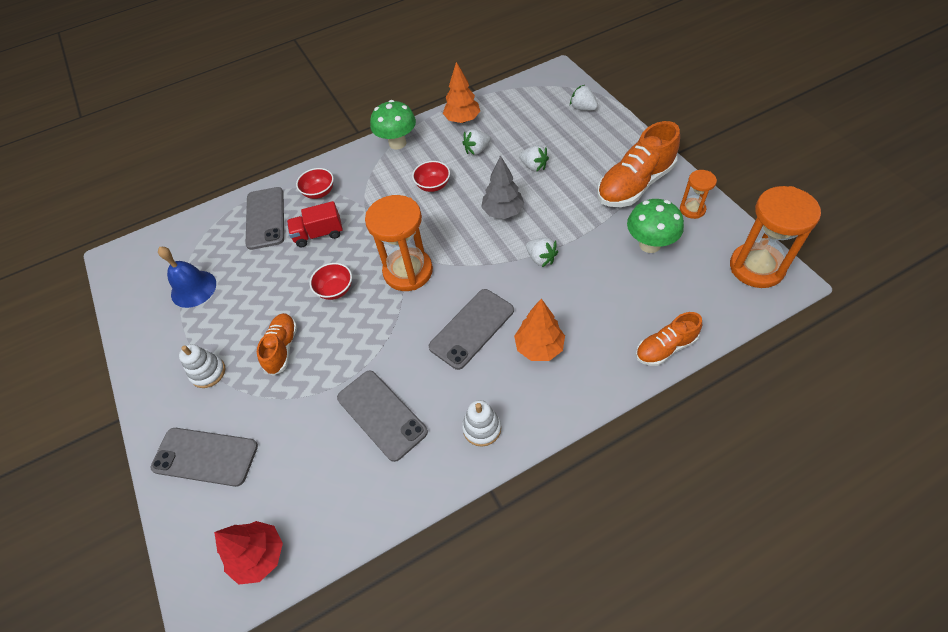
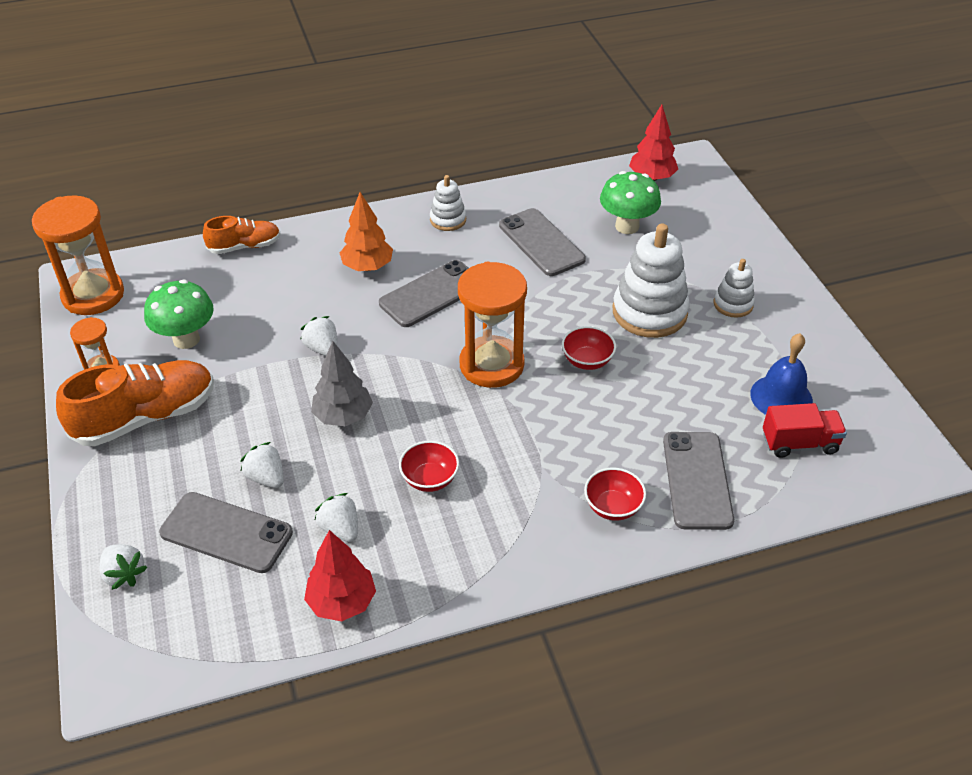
camera: 175 degrees left, 10 degrees down
(205, 457) = (716, 240): grey phone -> grey phone (226, 532)
(282, 348) = (649, 312): orange shoe -> white stacking toy
(319, 234) = (611, 437): red truck -> red truck (799, 443)
(397, 143) = (471, 577): green mushroom -> green mushroom (627, 226)
(462, 120) = (342, 602): orange tree -> red tree
(477, 150) = (340, 529): white strawberry -> white strawberry turned 105 degrees counterclockwise

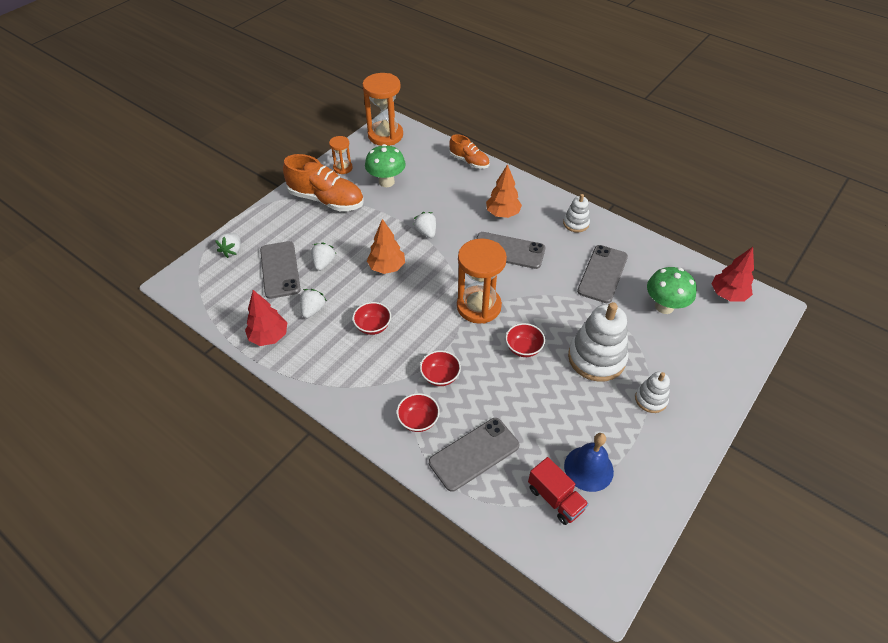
camera: 55 degrees right, 5 degrees up
(322, 348) = (426, 232): white strawberry -> white strawberry turned 45 degrees counterclockwise
(343, 416) = (387, 267): grey tree -> orange tree
(565, 454) = (440, 376): none -> red bowl

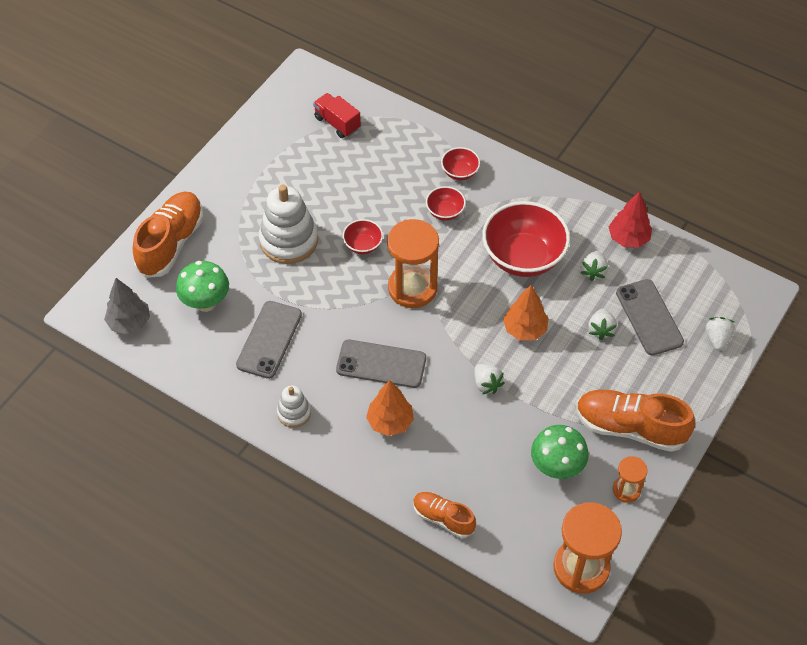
camera: 175 degrees right, 5 degrees up
(373, 326) = (523, 257): red bowl -> red bowl, size x2.12
(474, 454) = (407, 150): grey phone -> none
(588, 468) = (307, 146): blue bell -> none
(651, 399) = (241, 205): white stacking toy -> none
(713, 364) = (171, 243): none -> orange shoe
(727, 295) = (129, 322): red tree -> grey tree

